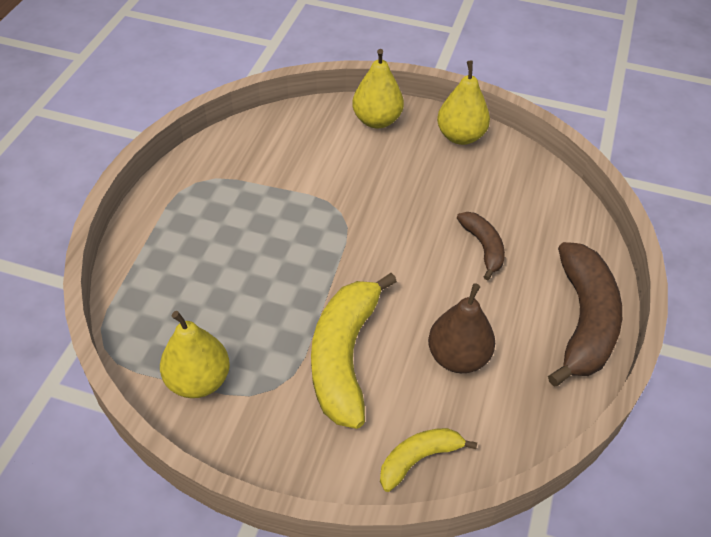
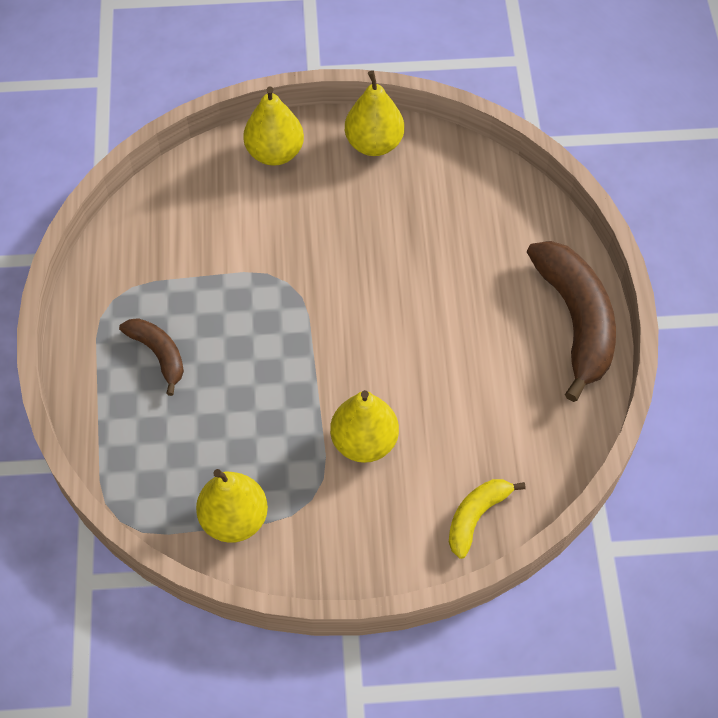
camera: 20 degrees left, 10 degrees up
(344, 357) = (364, 442): yellow banana -> yellow pear
(458, 357) = (472, 403): brown pear -> none
(483, 247) = (450, 273): brown banana -> brown banana (158, 354)

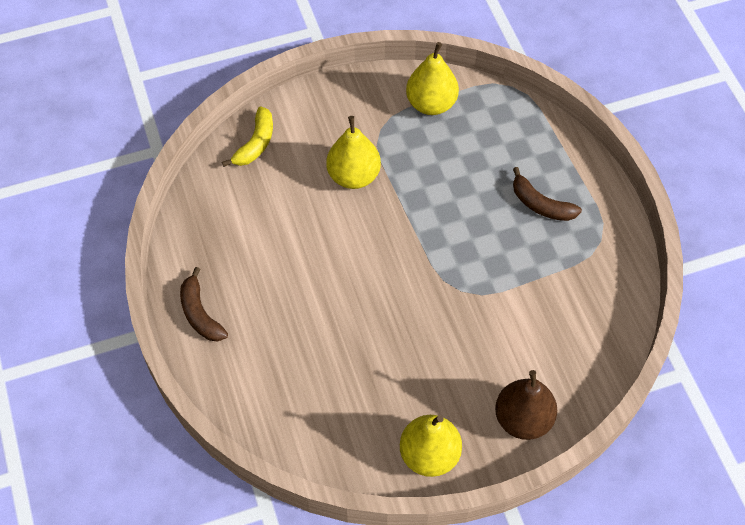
camera: 165 degrees right, 0 degrees up
(275, 153) = (523, 419): yellow pear -> brown pear
(575, 321) = (200, 313): brown banana -> brown banana, size x0.53

